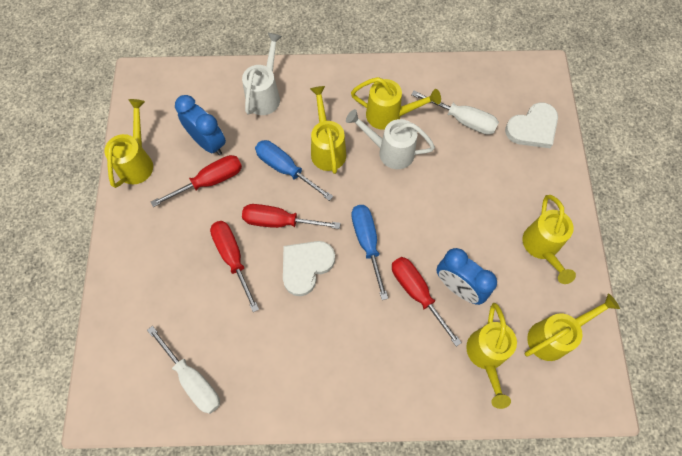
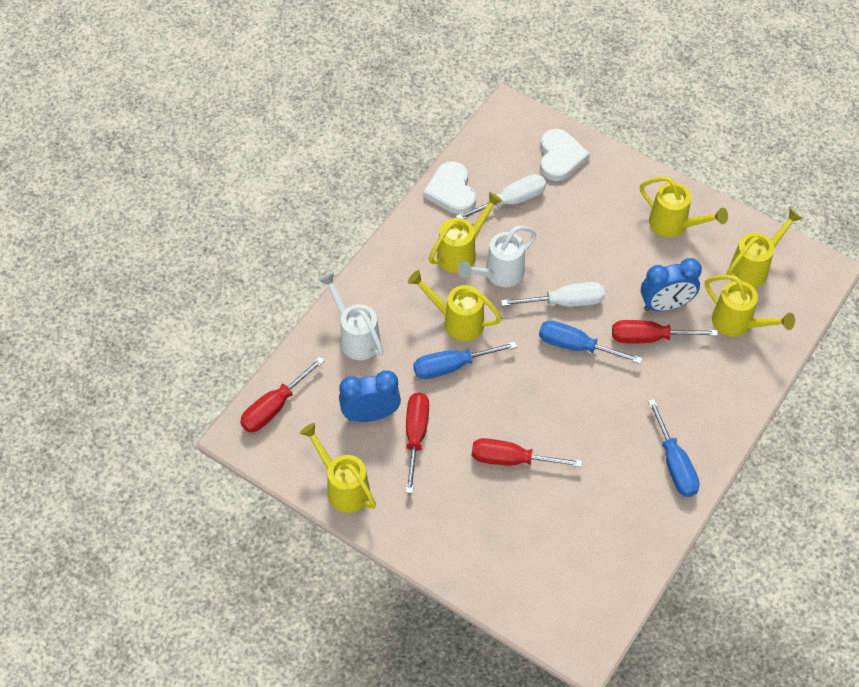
camera: 55 degrees left, 10 degrees down
(192, 379) = (606, 554): white screwdriver -> white screwdriver (564, 302)
(280, 222) = (503, 401): red screwdriver -> red screwdriver (275, 407)
(306, 266) = (563, 406): white heart -> white heart (451, 191)
(311, 383) = (674, 463): none -> blue screwdriver
(554, 336) = (753, 267): yellow watering can -> yellow watering can turned 45 degrees clockwise

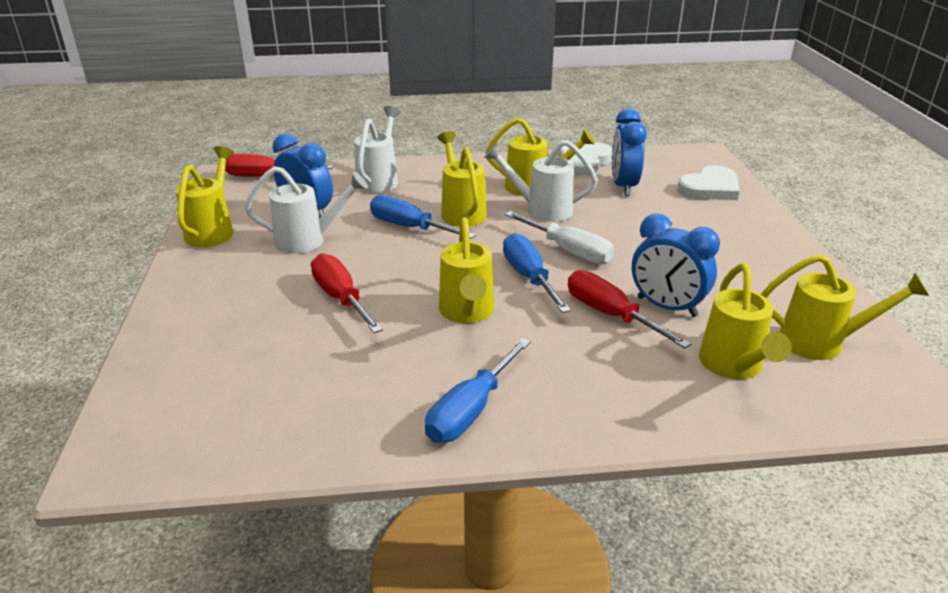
camera: 50 degrees right, 25 degrees down
(415, 436) = (308, 240): red screwdriver -> white watering can
(511, 201) = (623, 186): white screwdriver -> blue clock
(674, 225) = (765, 270): yellow watering can -> yellow watering can (467, 313)

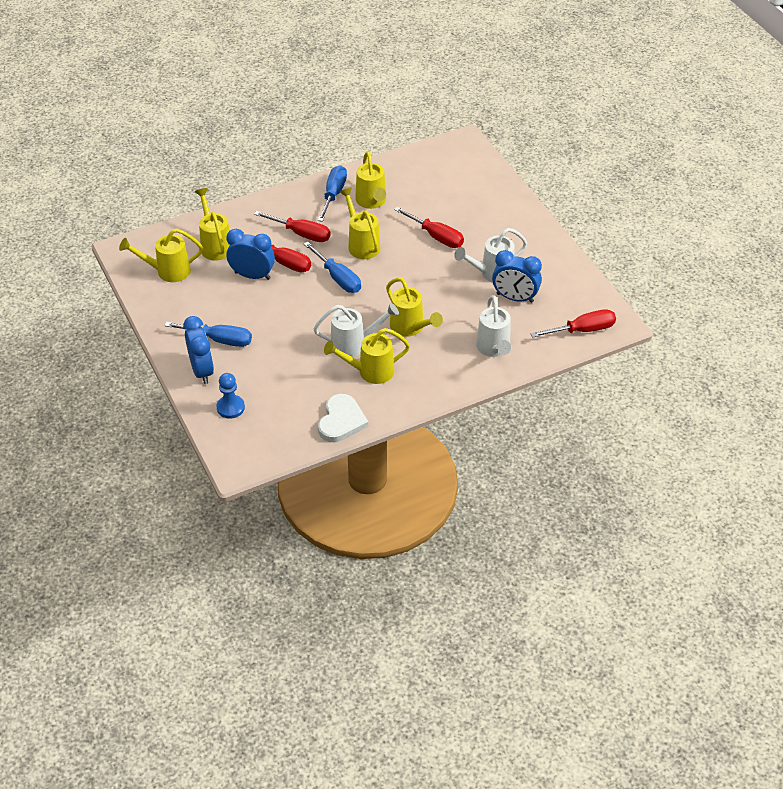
camera: 160 degrees right, 15 degrees up
(213, 230) = (560, 266): yellow watering can -> yellow watering can (372, 202)
(410, 227) = (435, 302): blue screwdriver -> blue screwdriver (219, 340)
(565, 351) = (301, 234): none -> red screwdriver
(568, 251) = (321, 307): white screwdriver -> none
(623, 186) = (300, 392): blue clock -> blue clock (202, 371)
(710, 188) = (230, 407): white heart -> blue pawn

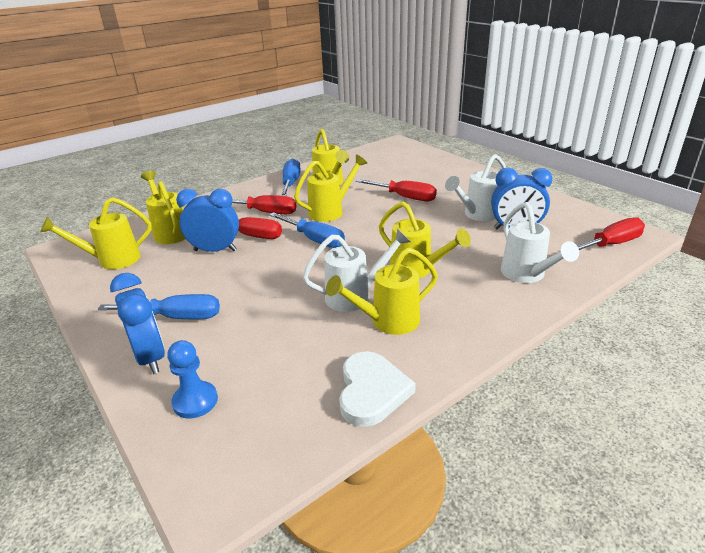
camera: 10 degrees left, 15 degrees down
(361, 244) = (331, 211): yellow watering can -> yellow watering can turned 90 degrees clockwise

